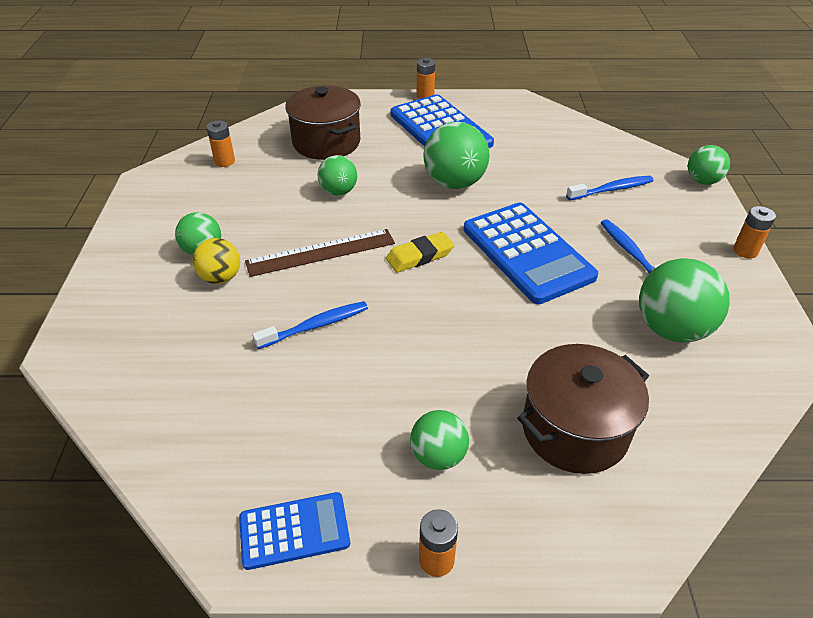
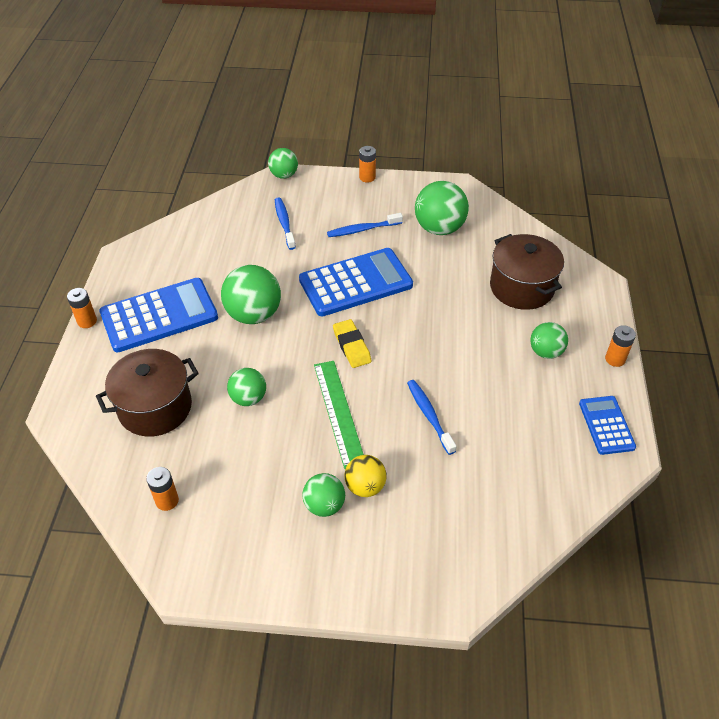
camera: 85 degrees left, 5 degrees up
(321, 252) = (338, 412): brown ruler -> green ruler

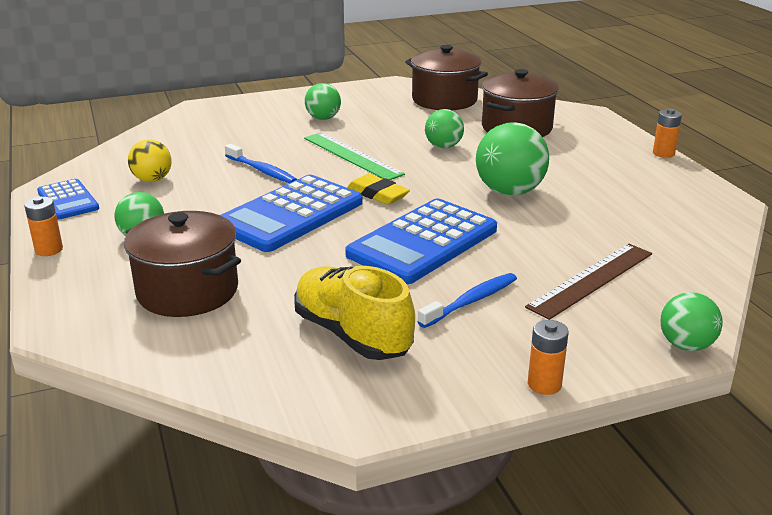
camera: 155 degrees right, 20 degrees down
(159, 316) = (603, 171): blue calculator -> blue calculator (290, 214)
(167, 500) = (444, 100): orange battery -> brown pot
(284, 223) = (591, 279): blue toothbrush -> brown ruler
(365, 486) = (296, 130): yellow ball -> yellow ball (152, 180)
(439, 228) = (352, 334): green ball -> yellow shoe

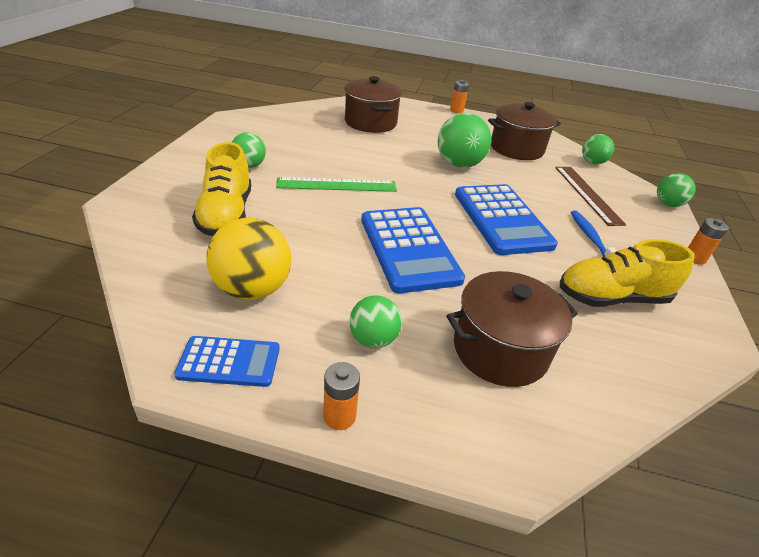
camera: 60 degrees left, 10 degrees up
(152, 180) = (253, 289): yellow ball -> yellow ball, size x1.66
(235, 139) = (226, 214): none -> yellow shoe
(262, 170) = (312, 229): blue toothbrush -> none
(377, 194) = (413, 203): yellow eraser -> none
(443, 146) = (367, 152): green ball -> green ball (592, 162)
(444, 100) = (291, 119): brown pot -> brown pot (516, 148)

